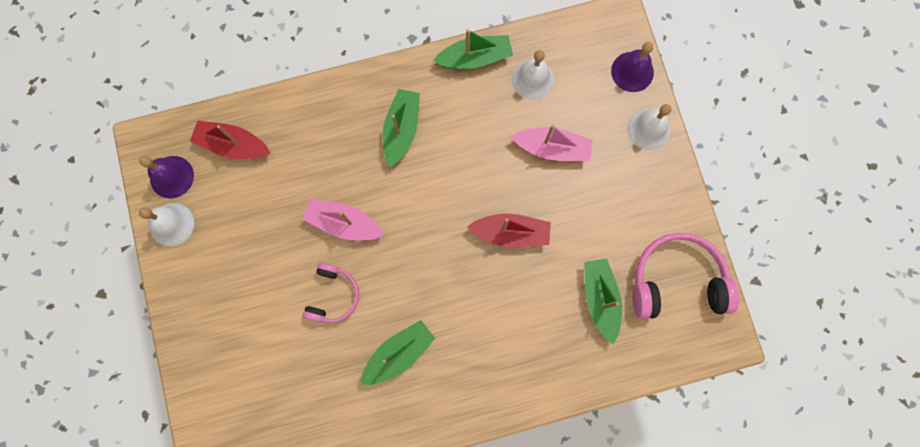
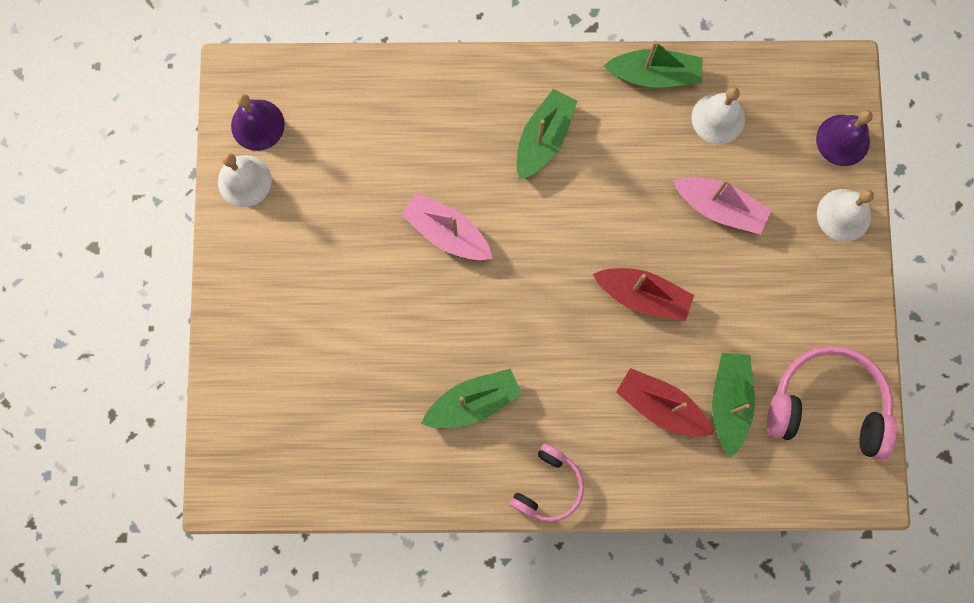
camera: 15 degrees right, 0 degrees up
(233, 145) = (339, 105): red boat -> red boat (661, 406)
(333, 295) = (413, 314): pink headphones -> pink headphones (548, 487)

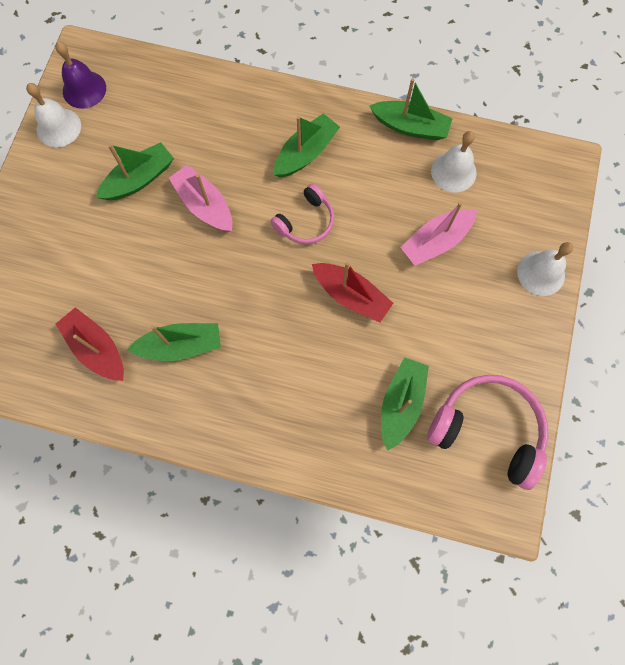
camera: 15 degrees right, 5 degrees down
(361, 221) = (139, 179): none -> green boat
(548, 487) = (222, 434): pink headphones -> pink headphones (305, 221)
(661, 406) = (340, 391): red boat -> red boat (97, 348)
(719, 208) = (436, 241): pink boat -> pink boat turned 105 degrees clockwise
(843, 140) = (554, 213): purple bell -> none

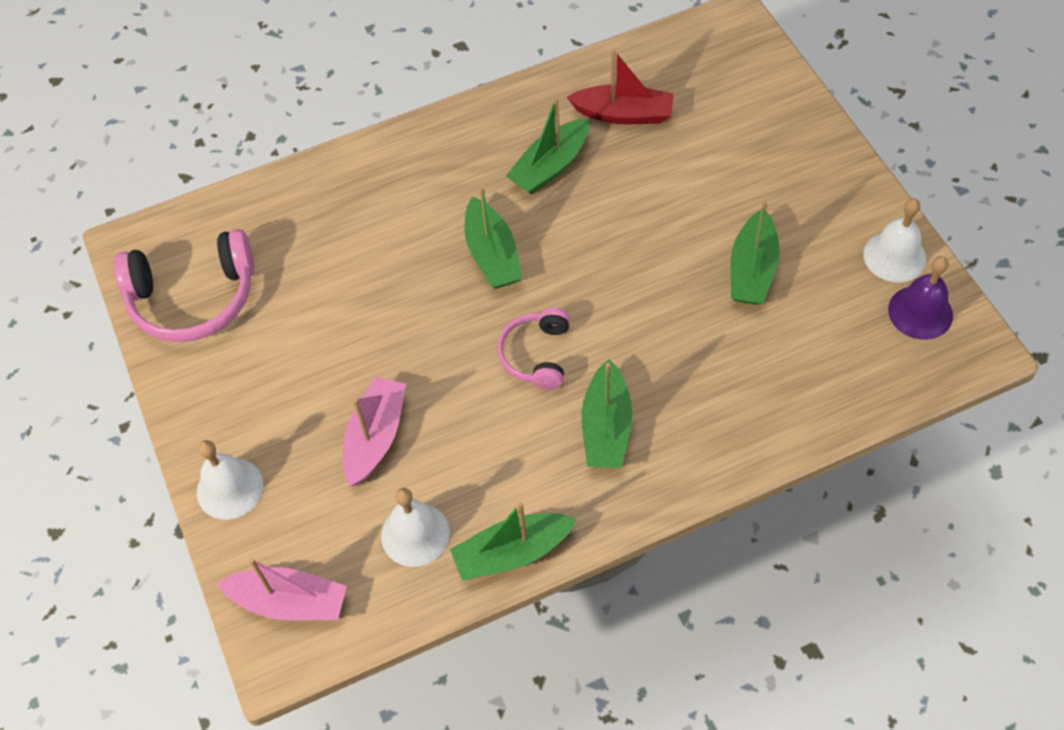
camera: 145 degrees right, 15 degrees down
(204, 205) = (658, 294): pink boat -> pink boat (289, 602)
(351, 295) = (424, 319): red boat -> none
(401, 404) = (296, 262): green boat -> green boat (492, 254)

